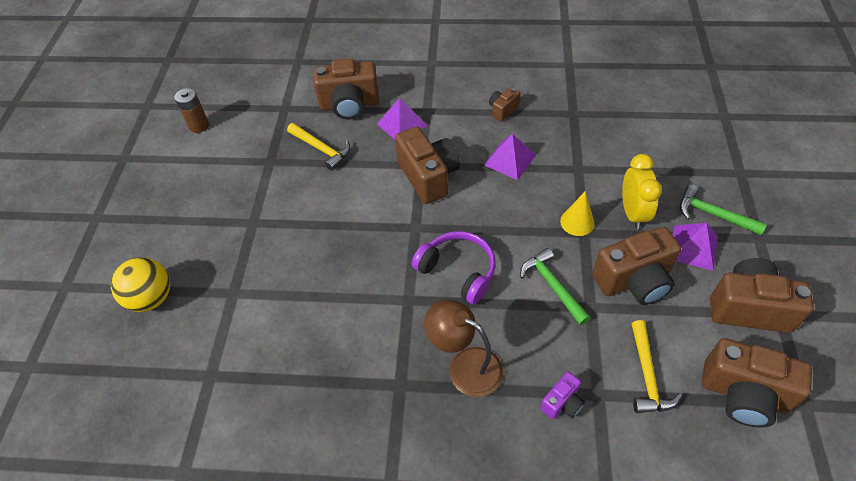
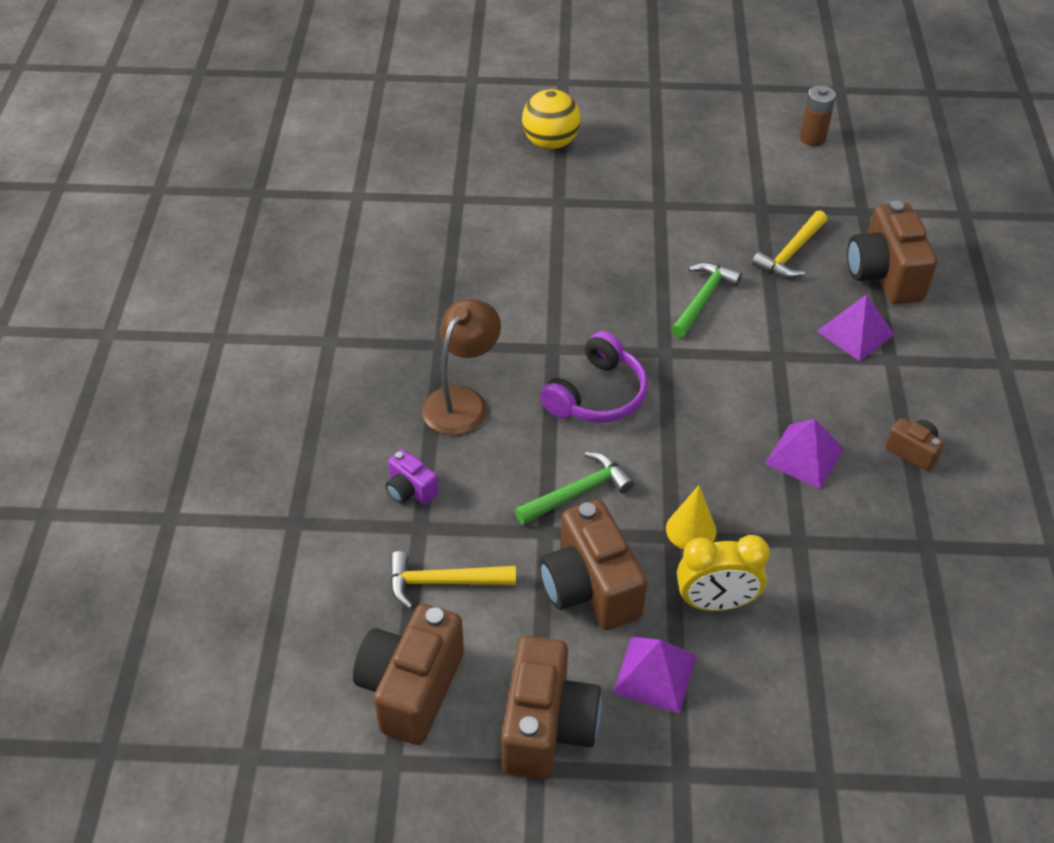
camera: 85 degrees right, 5 degrees down
(428, 177) = (756, 363): brown camera -> none
(713, 214) = (724, 716): green hammer -> green hammer (703, 299)

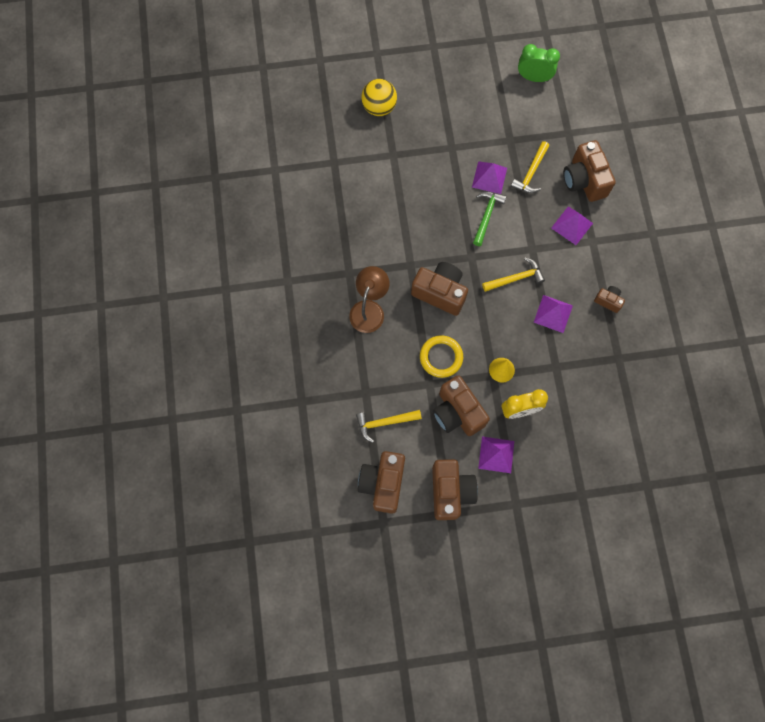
camera: 10 degrees left, 25 degrees up
(410, 490) = (355, 371): purple camera -> none
(577, 492) = (441, 357): green hammer -> yellow ring
(597, 395) = (440, 292): purple headphones -> brown camera
(717, 250) = (489, 177): none -> purple pyramid
(740, 393) = (515, 278): none -> yellow hammer
(812, 138) = (533, 78): brown battery -> green clock

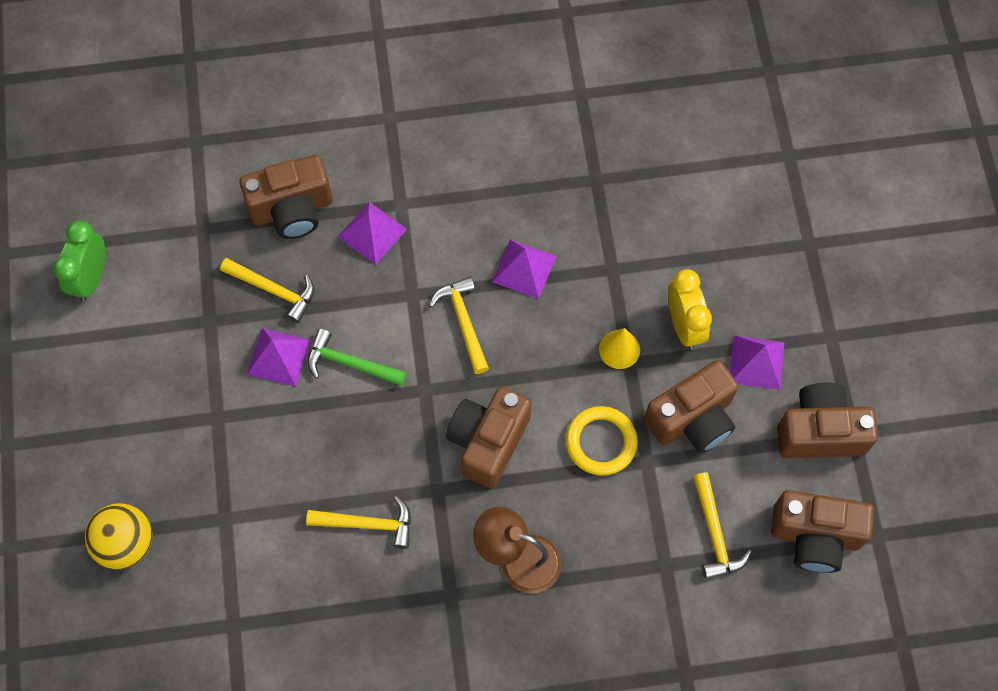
camera: 90 degrees left, 5 degrees down
(390, 228) = (367, 524): none -> yellow hammer
(608, 301) = (502, 188): brown camera -> none

